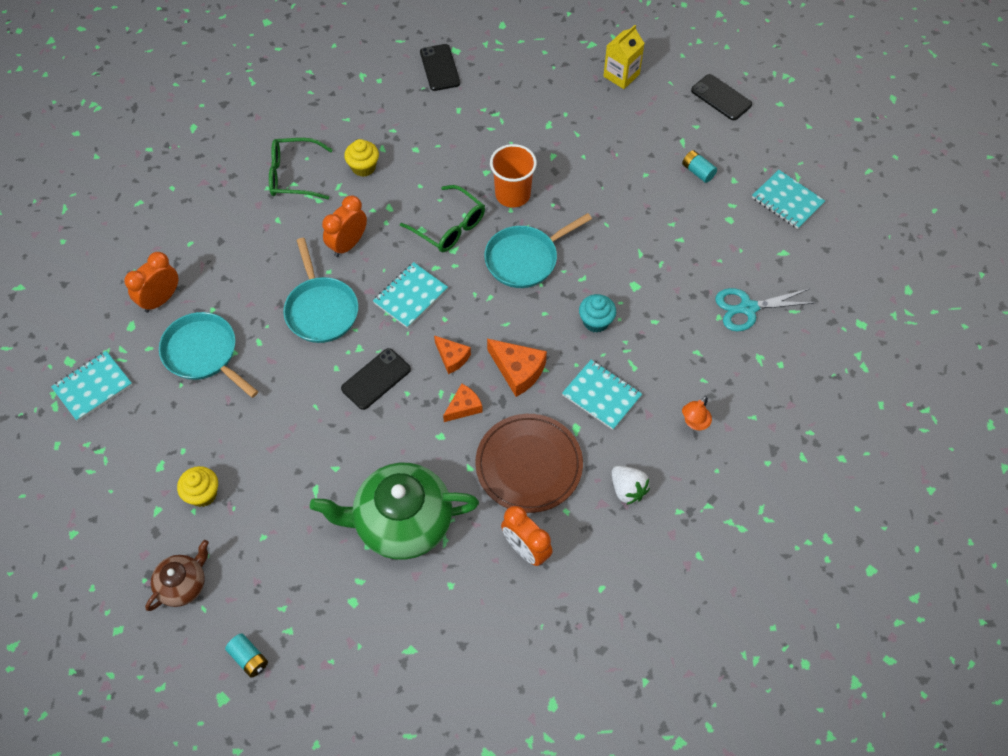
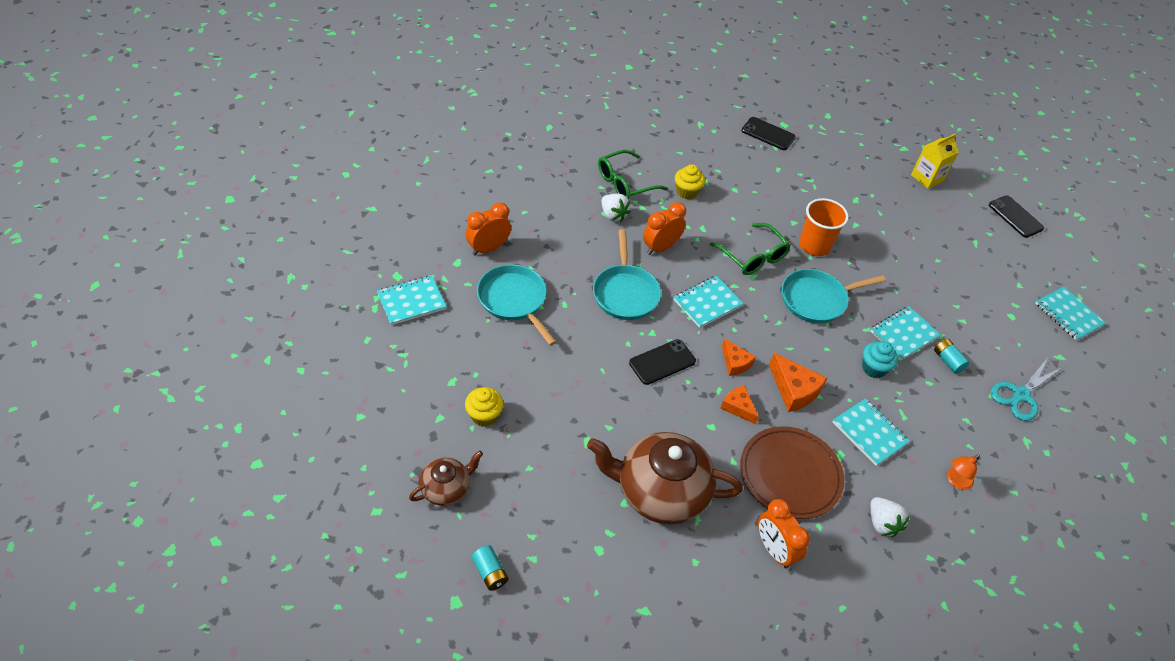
camera: 10 degrees right, 10 degrees down
(289, 219) = (613, 215): none -> white strawberry
(293, 175) = (625, 183): green glasses -> green glasses turned 45 degrees counterclockwise
(402, 522) = (660, 491): green teapot -> brown teapot
(440, 68) = (768, 134): black phone -> black phone turned 60 degrees counterclockwise
(463, 407) = (738, 407): orange cheese -> orange cheese turned 105 degrees counterclockwise
(621, 273) = (903, 334): none -> turquoise notebook
(697, 172) = (986, 270): turquoise battery -> turquoise battery (947, 361)
(748, 308) = (1020, 395): turquoise scissors -> turquoise scissors turned 45 degrees counterclockwise

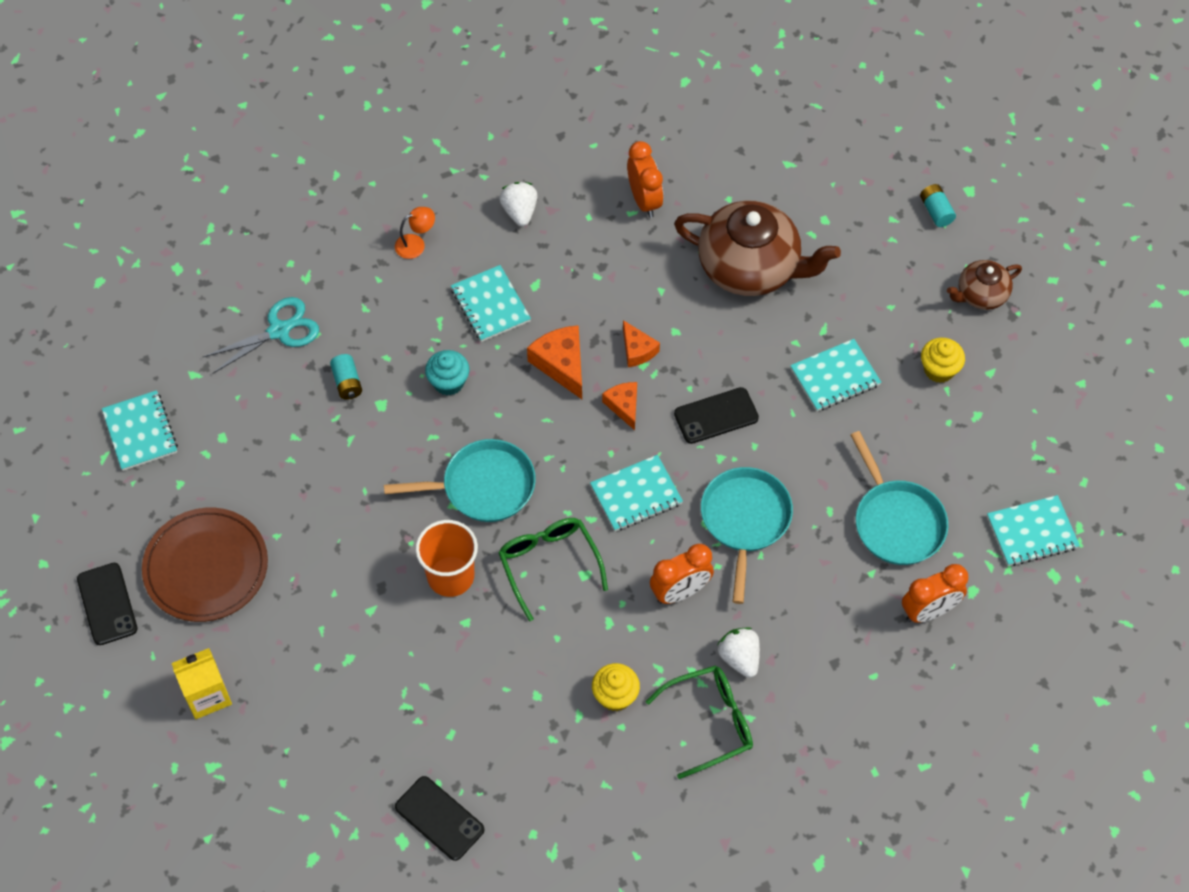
camera: 165 degrees left, 10 degrees up
(790, 474) = (601, 270): brown plate -> brown plate (206, 567)
(903, 334) = (386, 425): turquoise notebook -> turquoise notebook (835, 377)

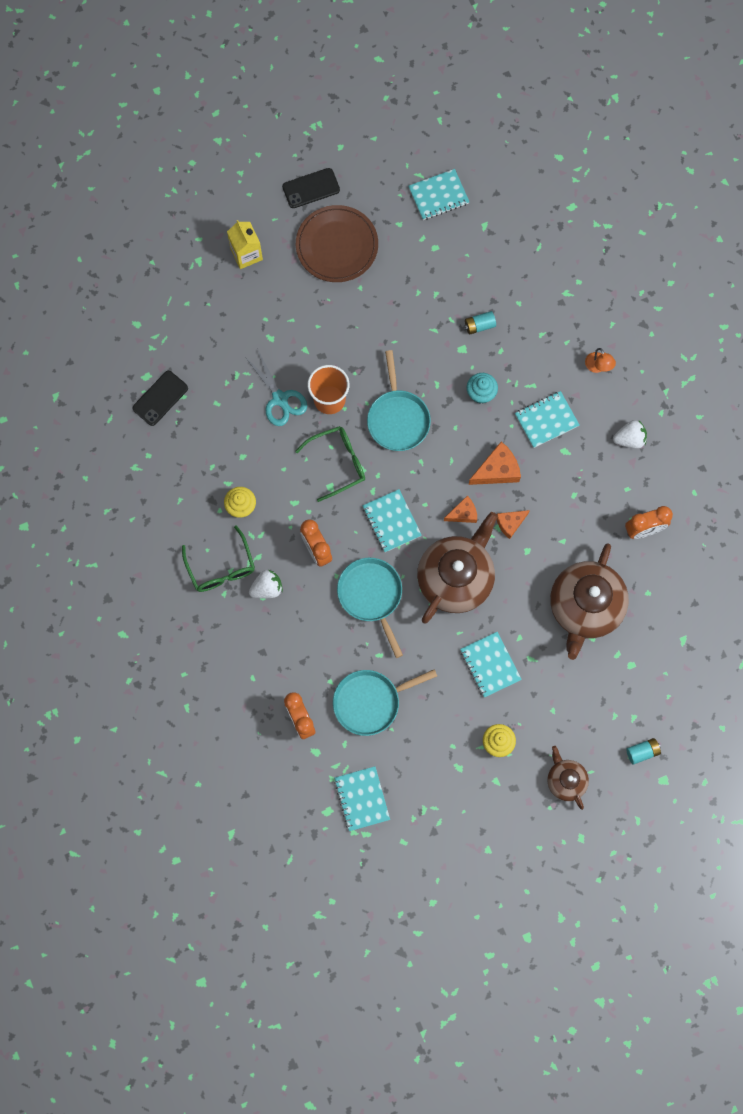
camera: 90 degrees right, 15 degrees up
(279, 331) = (521, 278): turquoise scissors -> turquoise scissors (280, 399)
(716, 416) = (456, 578): black phone -> brown teapot
(745, 520) = (371, 595): turquoise pan -> turquoise pan turned 120 degrees counterclockwise

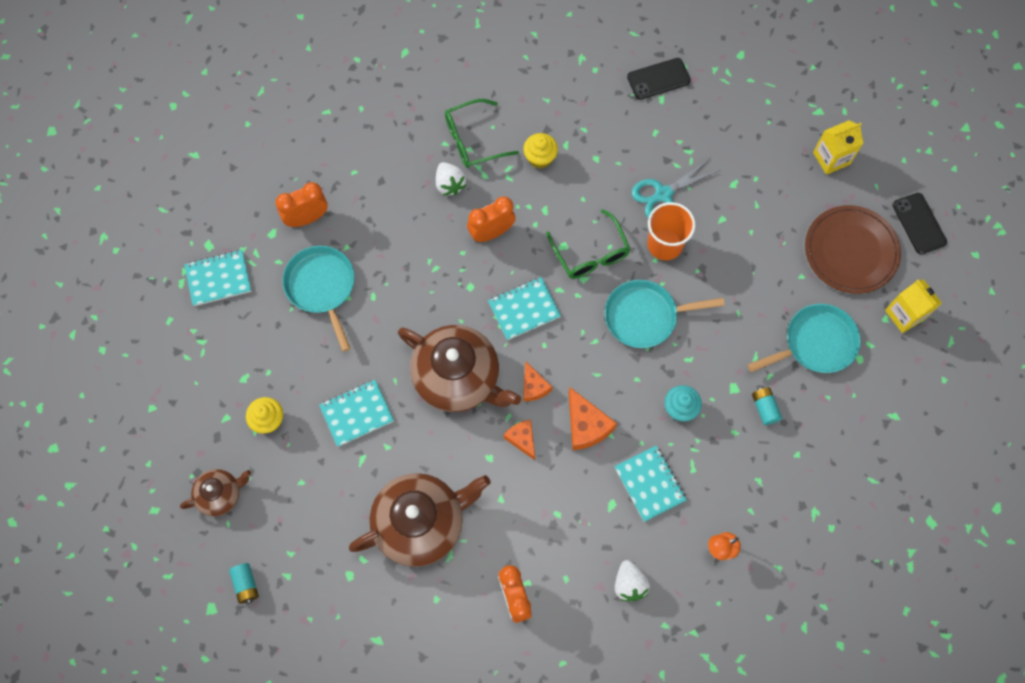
camera: 90 degrees right, 5 degrees down
(160, 398) = (658, 79): black phone -> black phone turned 60 degrees counterclockwise
(371, 595) = (439, 288): turquoise pan -> turquoise pan (815, 343)
(395, 208) = (904, 314): none -> yellow carton
(438, 196) = (926, 363): turquoise notebook -> none
(585, 607) = (421, 523): brown teapot -> brown teapot turned 135 degrees clockwise

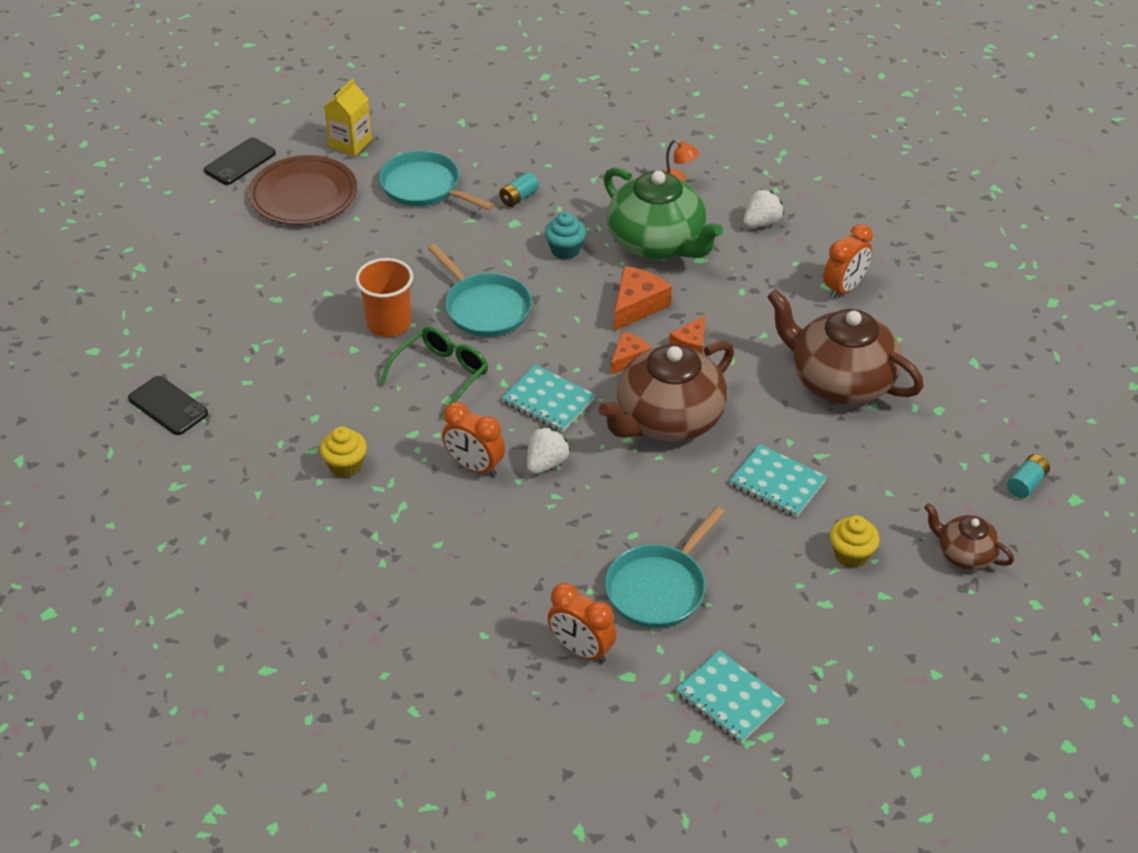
camera: 120 degrees left, 25 degrees down
(450, 184) = (437, 532): white strawberry -> white strawberry (546, 463)
(458, 378) = (668, 419): brown teapot -> brown teapot turned 135 degrees counterclockwise
(473, 140) = (360, 537): green glasses -> none
(650, 484) = (657, 243): turquoise notebook -> green teapot
(663, 194) = (326, 346): turquoise scissors -> none
(831, 158) = (197, 240): yellow carton -> none

